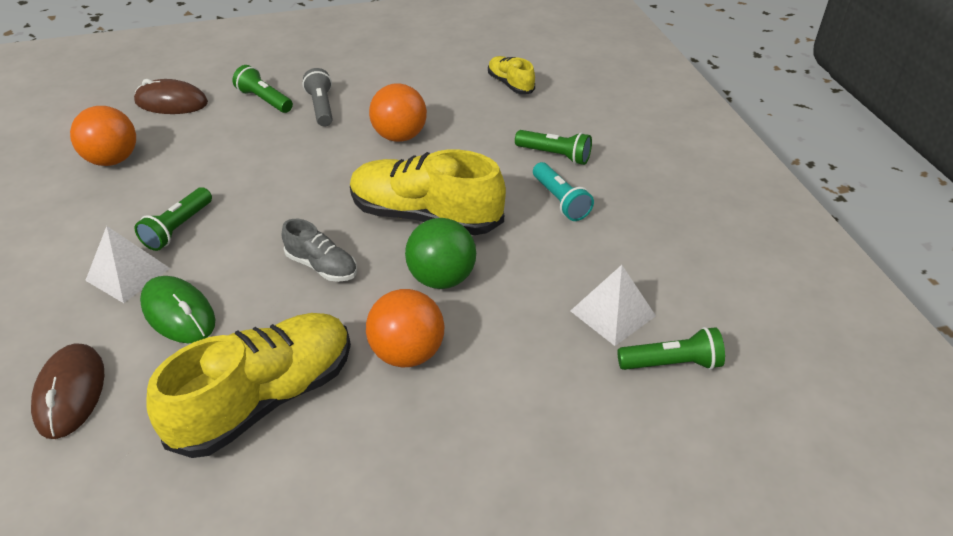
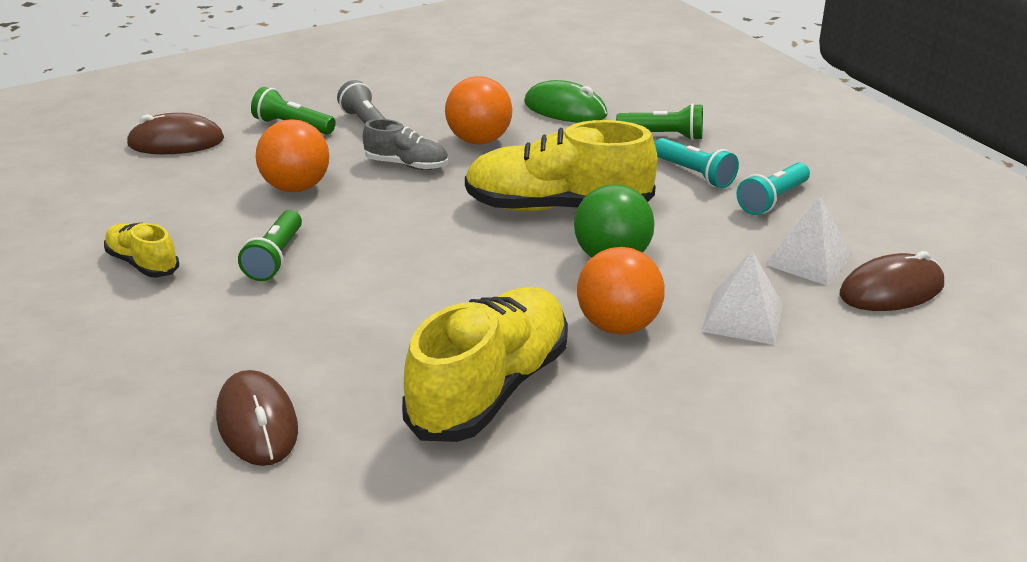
camera: 15 degrees left, 10 degrees down
(113, 160) = (143, 206): orange ball -> orange ball (296, 187)
(128, 274) = (245, 308): white pyramid -> white pyramid (742, 317)
(178, 313) = (333, 333): green mouse -> green mouse (565, 109)
(322, 266) = (471, 267): grey shoe -> grey shoe (407, 165)
(510, 84) = (572, 78): yellow shoe -> yellow shoe (143, 263)
(614, 241) = (773, 200): none -> turquoise flashlight
(671, 363) = (891, 290): green flashlight -> brown mouse

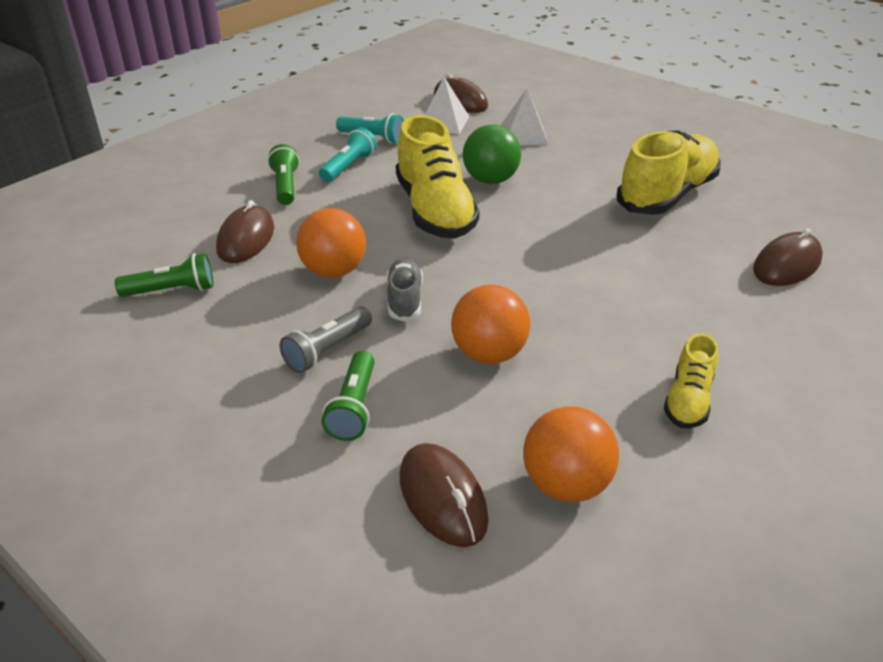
camera: 110 degrees left, 5 degrees up
(275, 258) = (611, 323): green flashlight -> green flashlight (172, 290)
(490, 389) = (667, 195): yellow shoe -> yellow shoe turned 120 degrees clockwise
(565, 109) = (246, 239): green mouse -> brown mouse
(618, 325) = (566, 168): orange ball -> orange ball (566, 485)

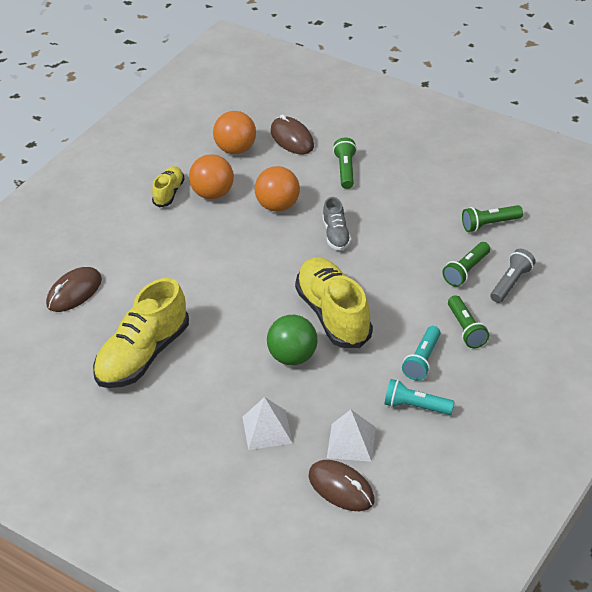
camera: 175 degrees right, 5 degrees up
(246, 239) = (466, 271): brown mouse -> green flashlight
(327, 350) = (372, 197): grey flashlight -> grey flashlight (511, 283)
(334, 271) = (390, 251): orange ball -> orange ball (213, 194)

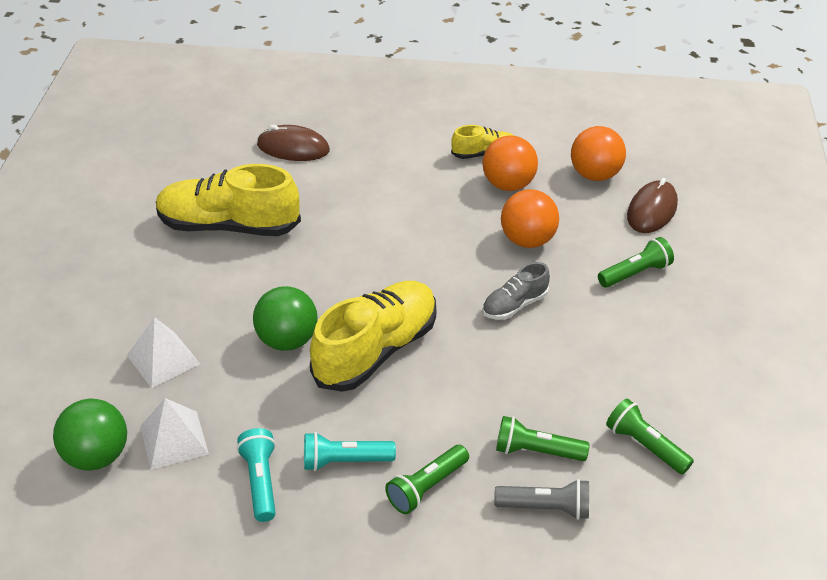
camera: 60 degrees right, 0 degrees up
(341, 488) = (97, 456): brown mouse -> green ball

